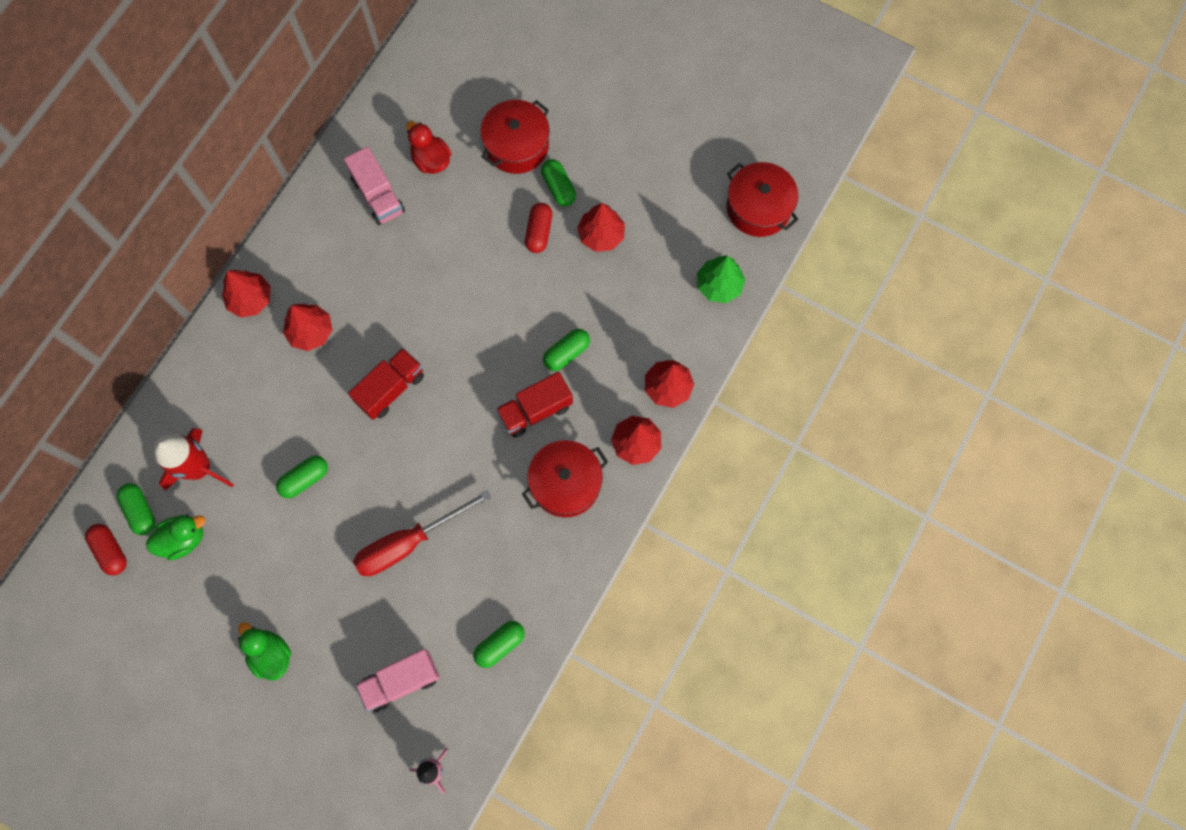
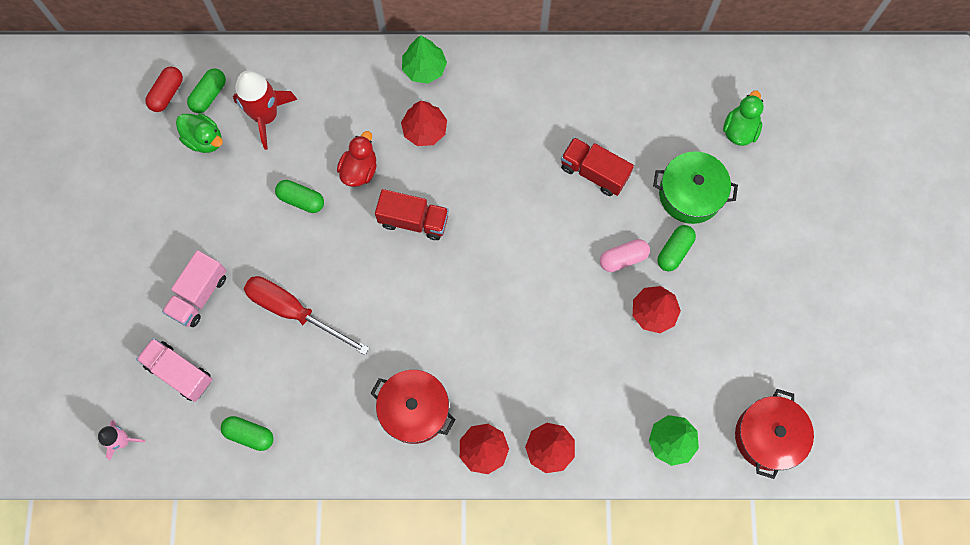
camera: 60 degrees right, 0 degrees up
(250, 299) = (424, 68): red tree -> green tree
(271, 654) = (149, 259): green duck -> green duck (740, 130)
(378, 196) = (573, 110): pink truck -> pink truck (199, 294)
(431, 160) = (632, 133): red duck -> red duck (359, 170)
(516, 145) = (690, 194): red pot -> green pot
(535, 410) = (463, 348): red truck -> red truck (594, 172)
(539, 232) = (623, 258): red capsule -> pink capsule
(566, 353) = (529, 344): green capsule -> none

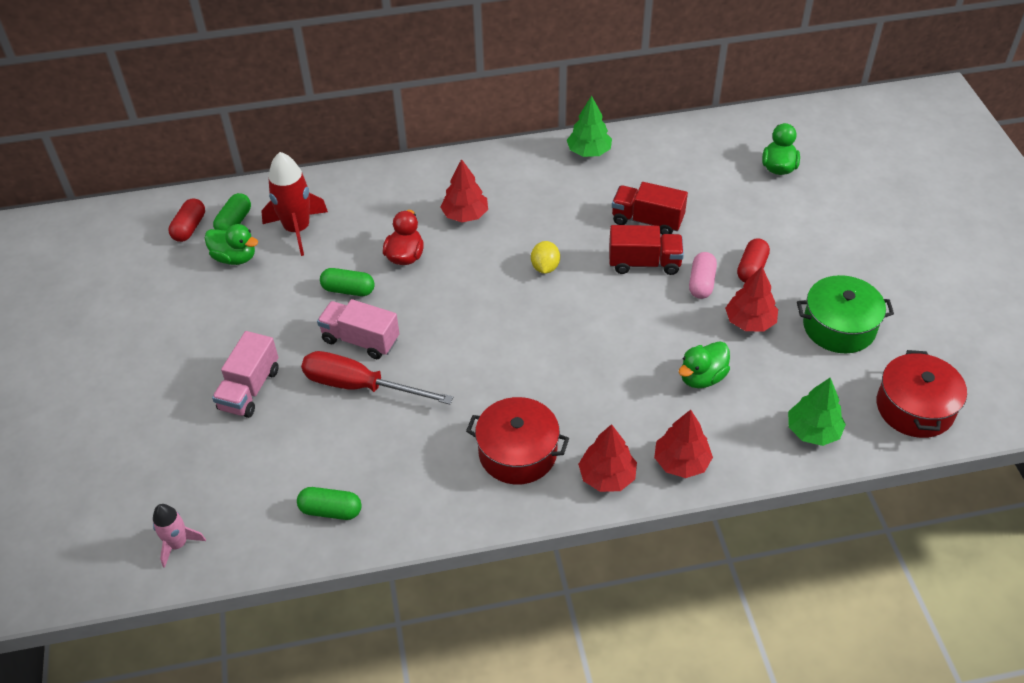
camera: 10 degrees left, 25 degrees down
(179, 372) = (238, 465): pink truck -> pink truck (360, 340)
(413, 220) = (472, 288): red truck -> red truck (644, 263)
(424, 68) = (452, 169): green tree -> green tree (589, 152)
(485, 210) = (545, 267): none -> yellow lemon
(592, 365) = (702, 377): none -> green duck
(623, 258) = (701, 283): pink capsule -> pink capsule turned 45 degrees counterclockwise
(674, 251) = (751, 269): green capsule -> red capsule
(690, 194) = (750, 222): green pot -> green pot (839, 326)

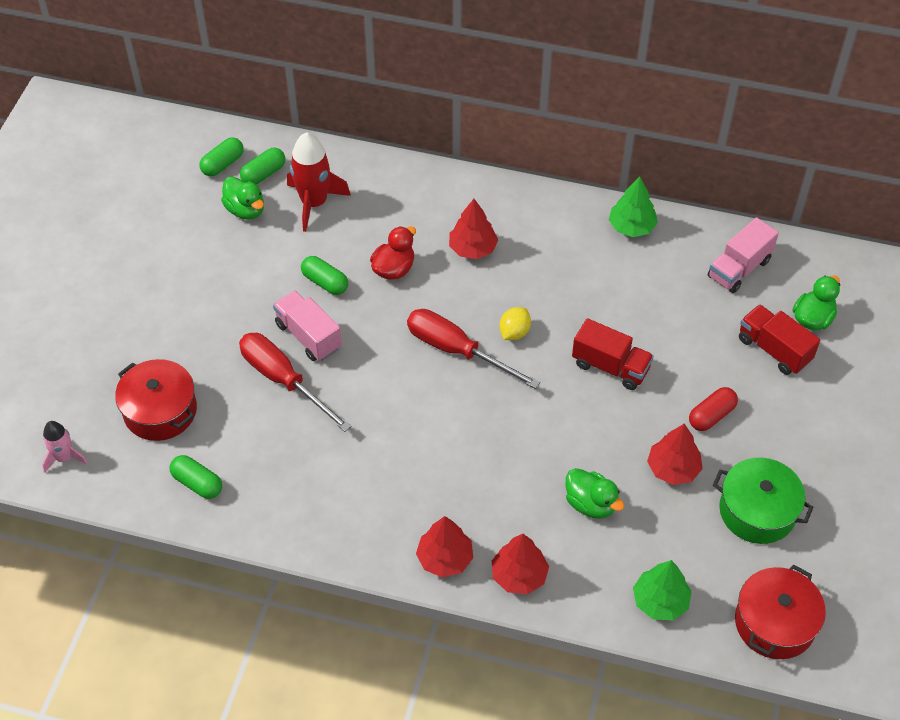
camera: 25 degrees right, 5 degrees up
(189, 228) = (223, 164): red capsule -> green capsule
(249, 389) = (191, 343): pink truck -> pink truck (739, 269)
(504, 300) = (457, 350): none -> red screwdriver
(517, 452) = (381, 501): red pot -> red pot (160, 411)
(647, 221) = (642, 323): red truck -> red truck (774, 350)
(701, 283) = (652, 410): pink capsule -> none
(702, 377) = (590, 504): green duck -> green duck turned 120 degrees counterclockwise

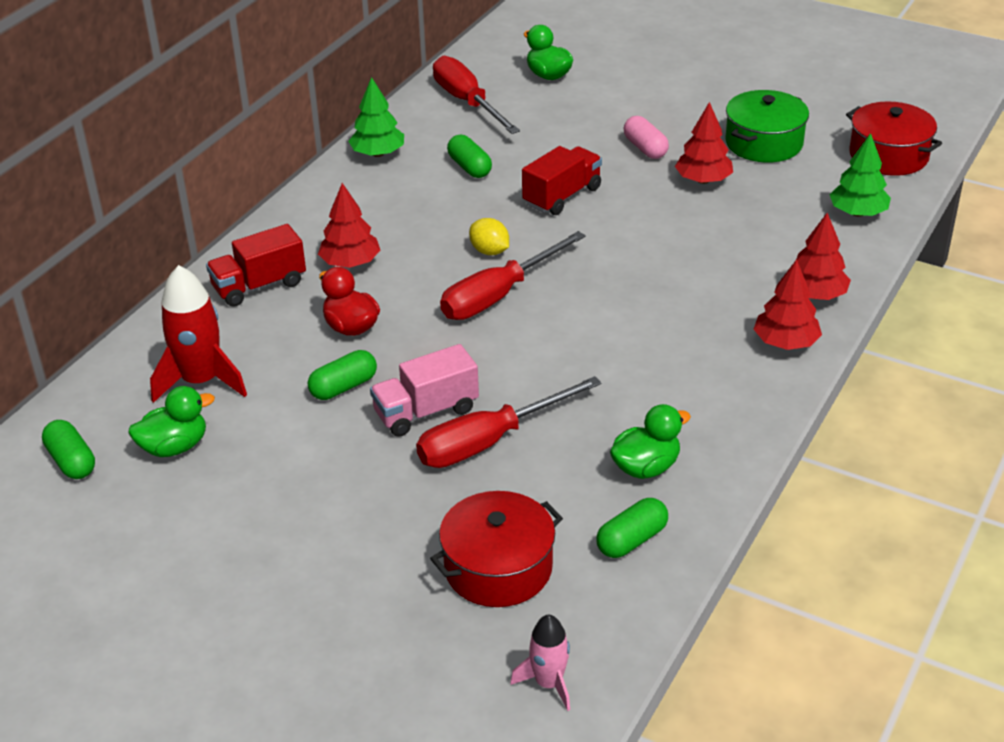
camera: 75 degrees left, 15 degrees down
(263, 174) = (117, 422): green capsule -> green capsule (469, 167)
(590, 504) = (734, 236): green duck -> green duck (646, 467)
(711, 415) = (645, 148): red capsule -> pink capsule
(739, 269) = (467, 102): pink truck -> red screwdriver
(774, 350) = (577, 101): red truck -> red truck (259, 286)

